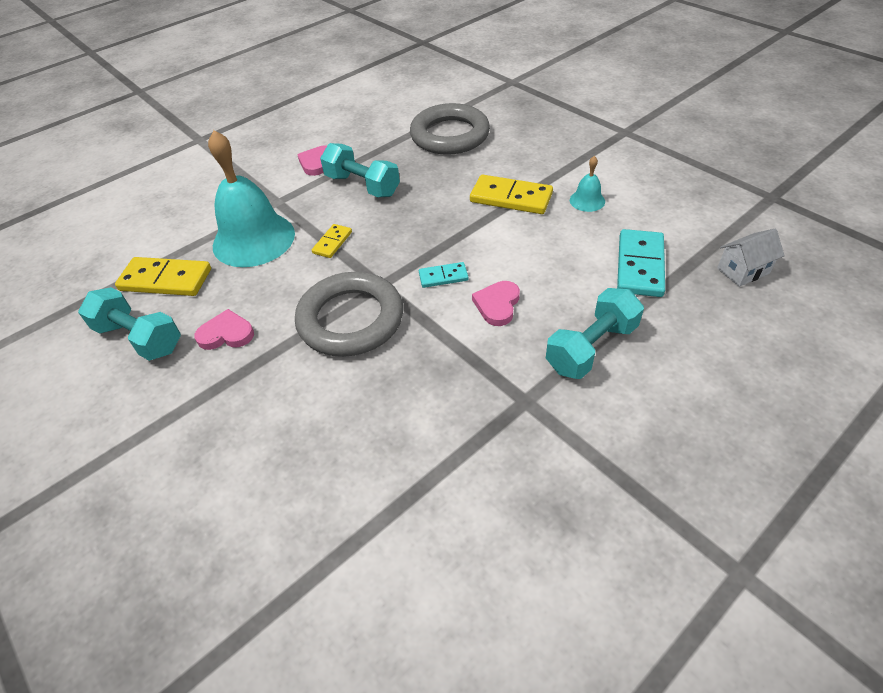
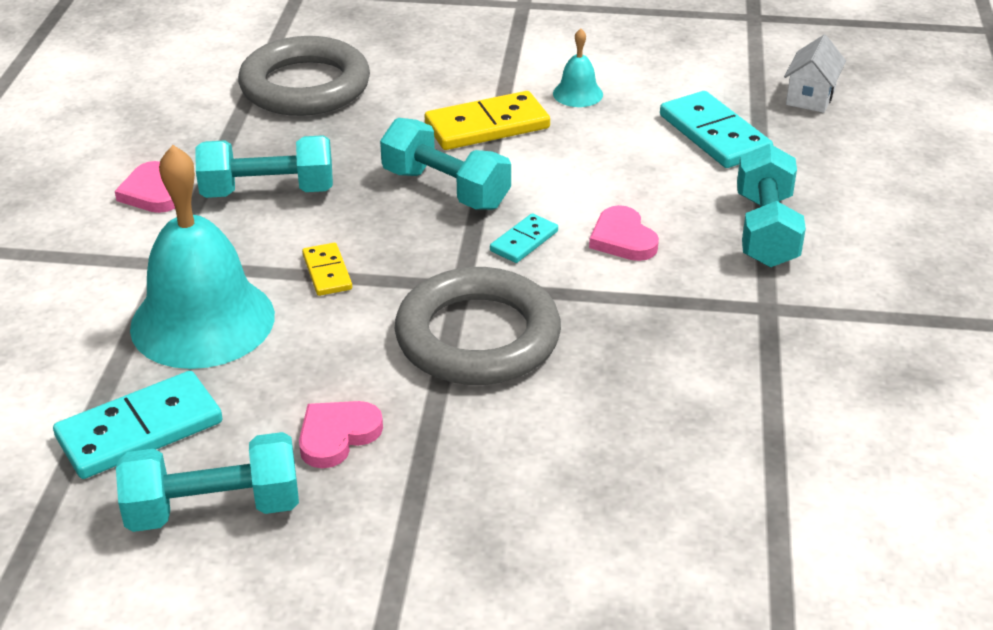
camera: 45 degrees left, 10 degrees down
(166, 280) = (140, 430): yellow domino -> turquoise domino
(443, 225) = (445, 189): none -> turquoise dumbbell

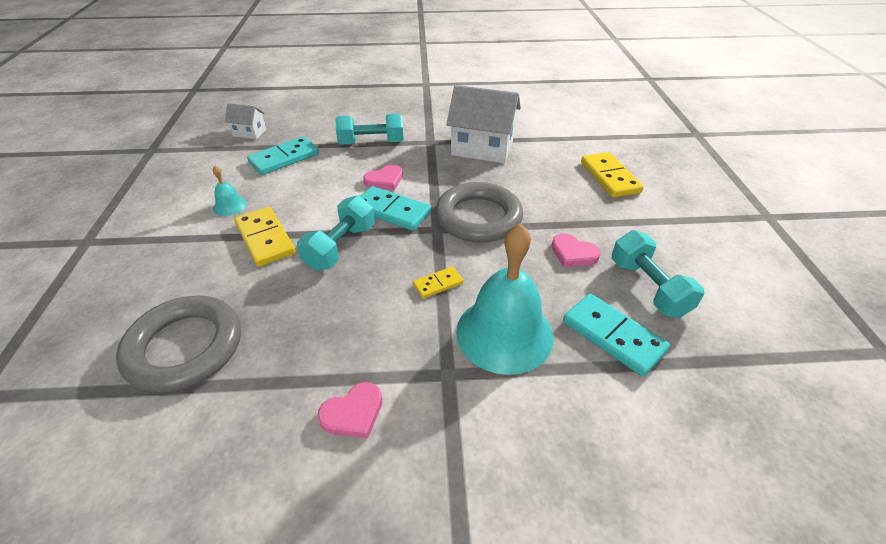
camera: 100 degrees left, 5 degrees up
(268, 191) = (348, 335): turquoise dumbbell -> none
(524, 241) = (392, 211): turquoise domino -> turquoise domino, size x1.83
(577, 572) = (610, 177): none -> yellow domino
(731, 380) = (482, 149): none -> white house

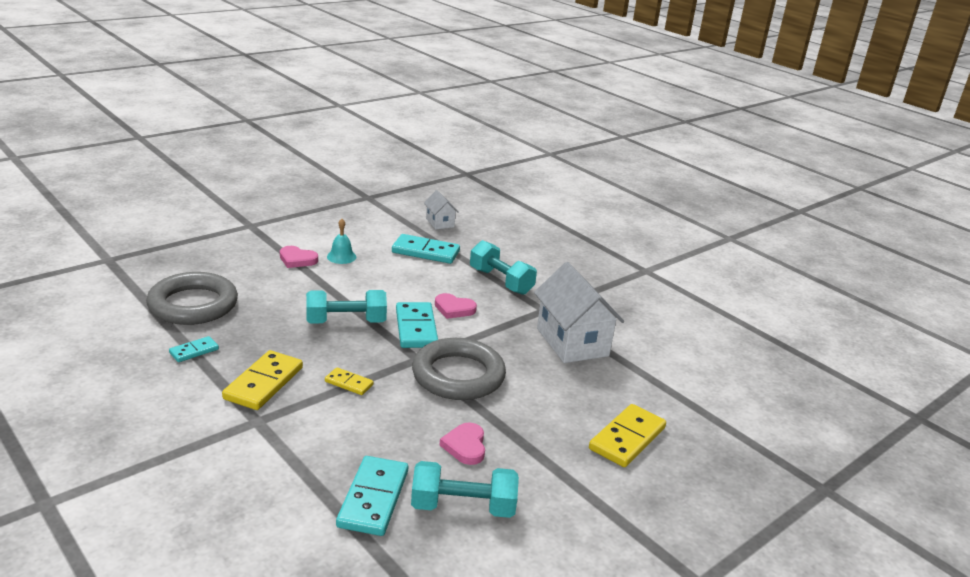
camera: 50 degrees right, 15 degrees down
(265, 239) = (321, 286): yellow domino -> yellow domino (263, 383)
(278, 380) = (194, 351): none -> turquoise domino
(353, 413) = (190, 392): pink heart -> pink heart (297, 259)
(504, 333) = (323, 435): turquoise bell -> none
(648, 287) = (463, 507): turquoise dumbbell -> turquoise dumbbell turned 60 degrees clockwise

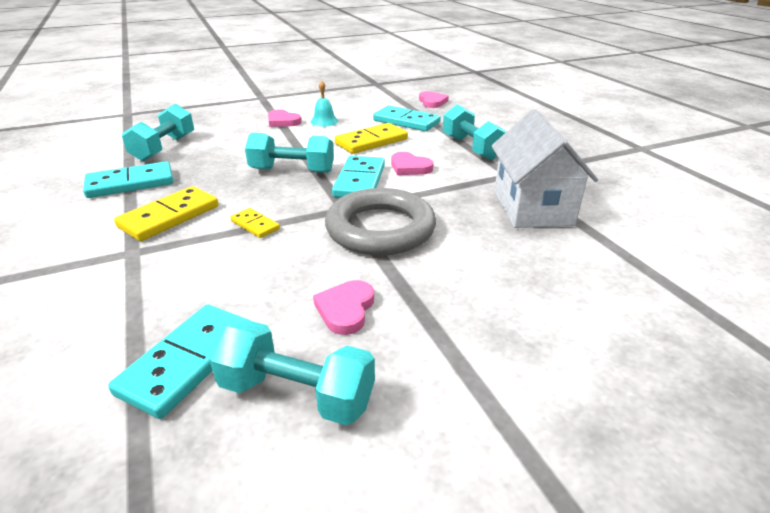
camera: 20 degrees right, 5 degrees up
(193, 305) = (164, 148): grey ring -> turquoise dumbbell
(194, 351) = (130, 183): turquoise domino -> turquoise domino, size x1.83
(440, 223) = (432, 102): white house -> pink heart
(627, 438) = (575, 328): yellow domino -> yellow domino (371, 141)

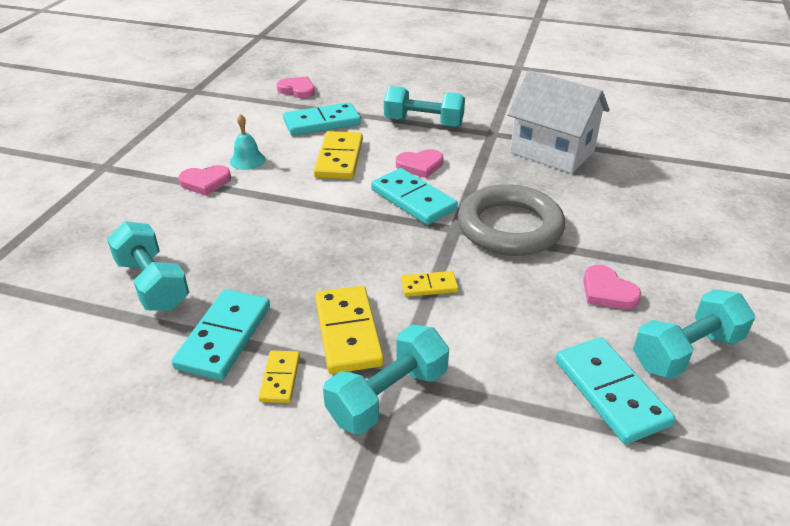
camera: 50 degrees left, 5 degrees up
(101, 214) = (280, 378): none -> yellow domino
(292, 170) = (341, 224): turquoise dumbbell -> turquoise dumbbell (388, 396)

